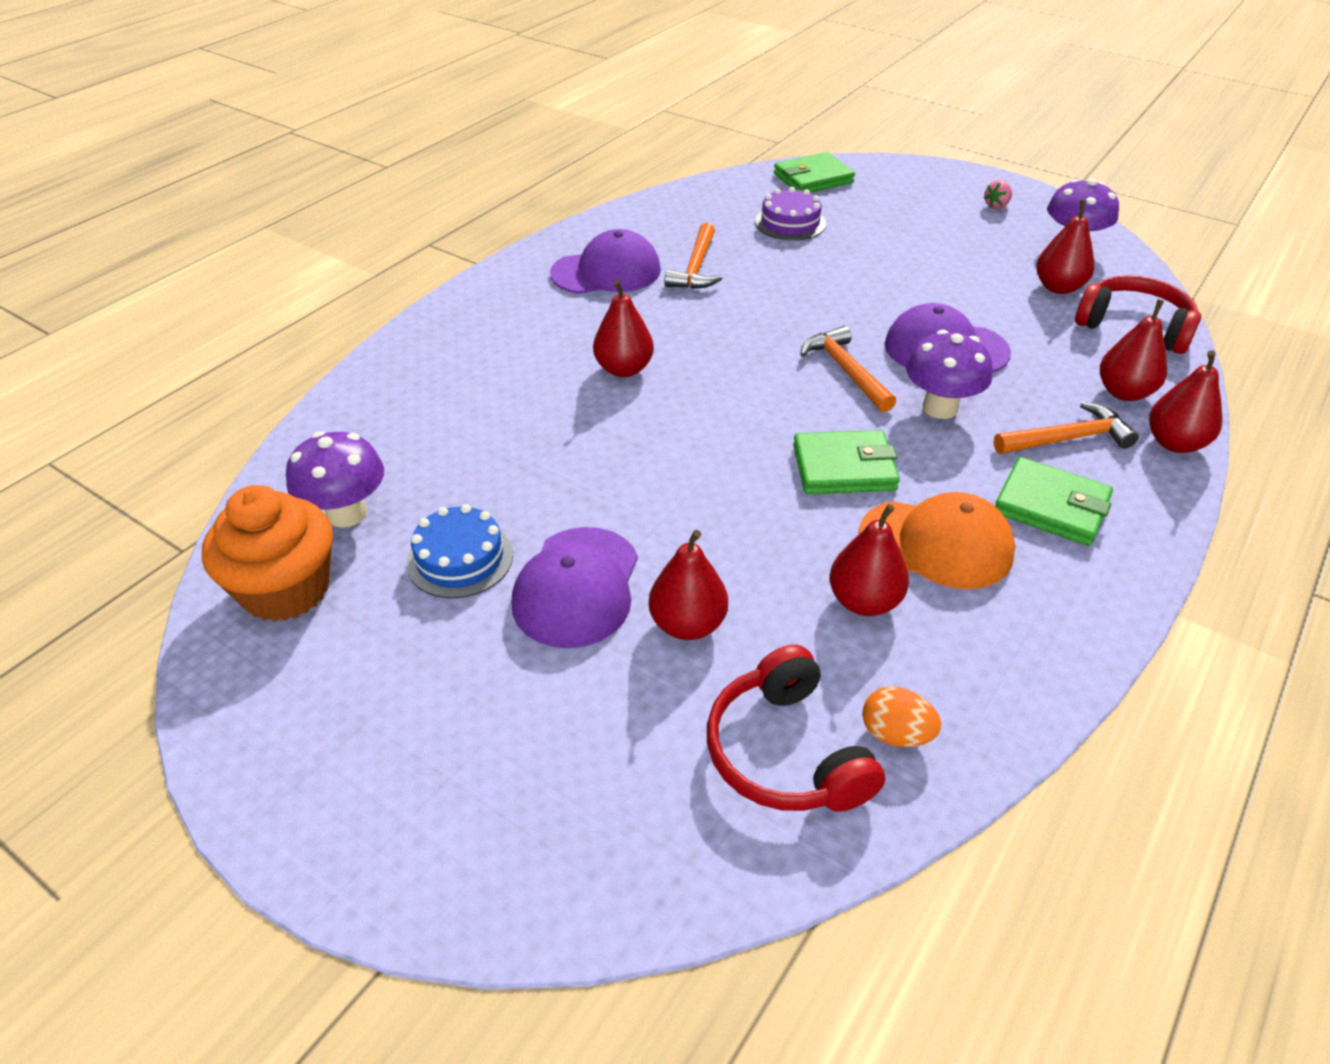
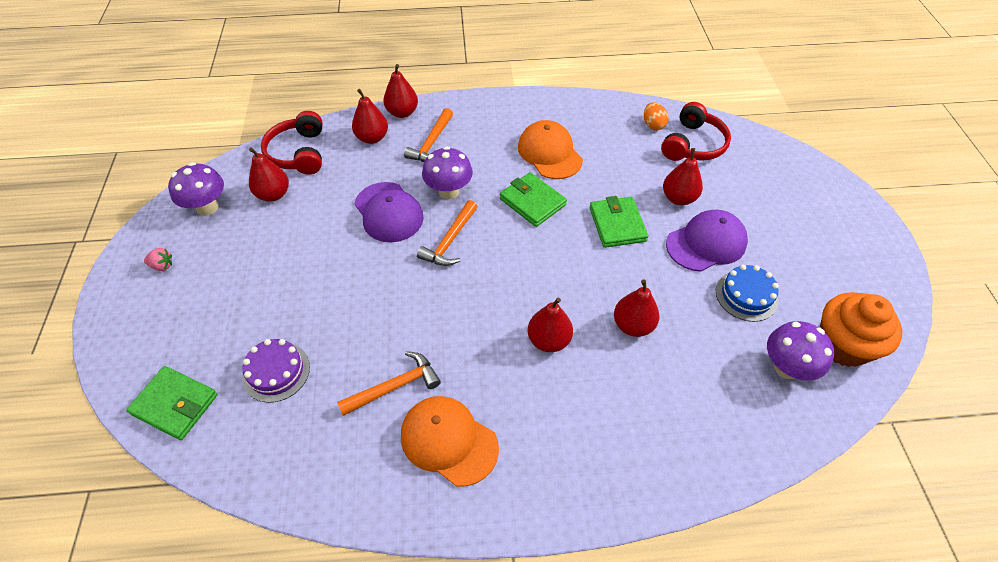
camera: 130 degrees left, 10 degrees up
(606, 272) = (448, 441): purple cap -> orange cap
(864, 601) = (605, 158): red pear -> red pear (633, 325)
(1051, 506) = (488, 132): green wallet -> green wallet (617, 224)
(1067, 439) = (432, 143): orange hammer -> orange hammer turned 105 degrees counterclockwise

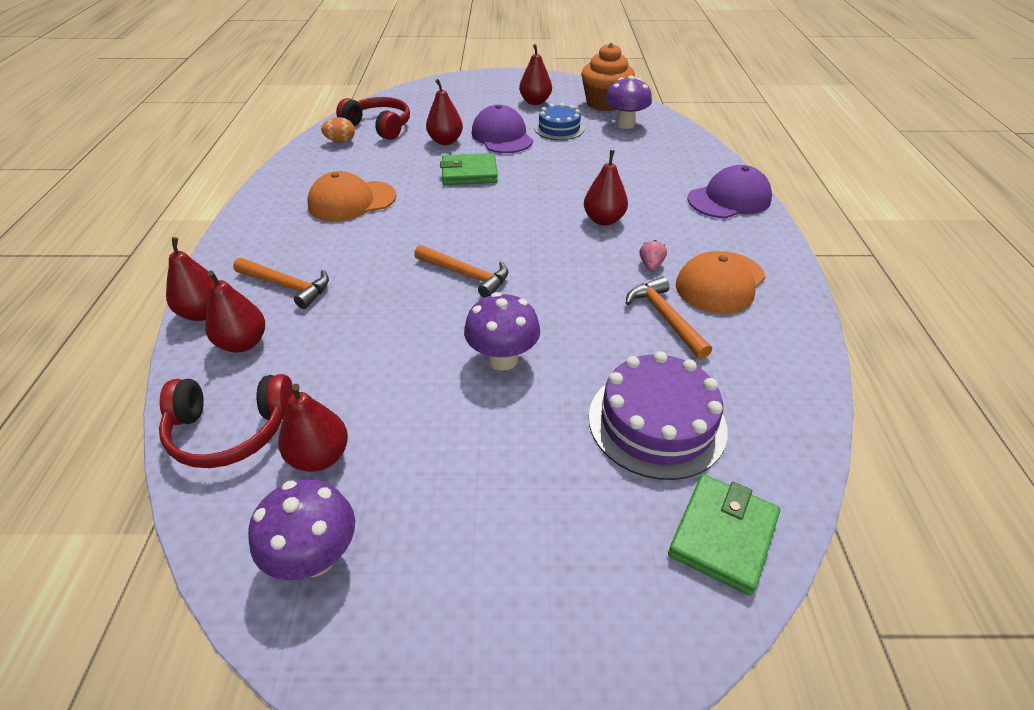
camera: 85 degrees left, 10 degrees down
(162, 266) = (447, 613): pink strawberry -> pink strawberry (651, 265)
(276, 372) = (657, 422): purple cake -> purple cake, size x1.54
(388, 212) = (403, 325): purple cap -> purple cap (729, 199)
(449, 191) = (384, 274): purple mushroom -> purple mushroom (502, 359)
(532, 202) = (423, 217): green wallet -> none
(633, 325) = (587, 178): red pear -> red pear (535, 102)

